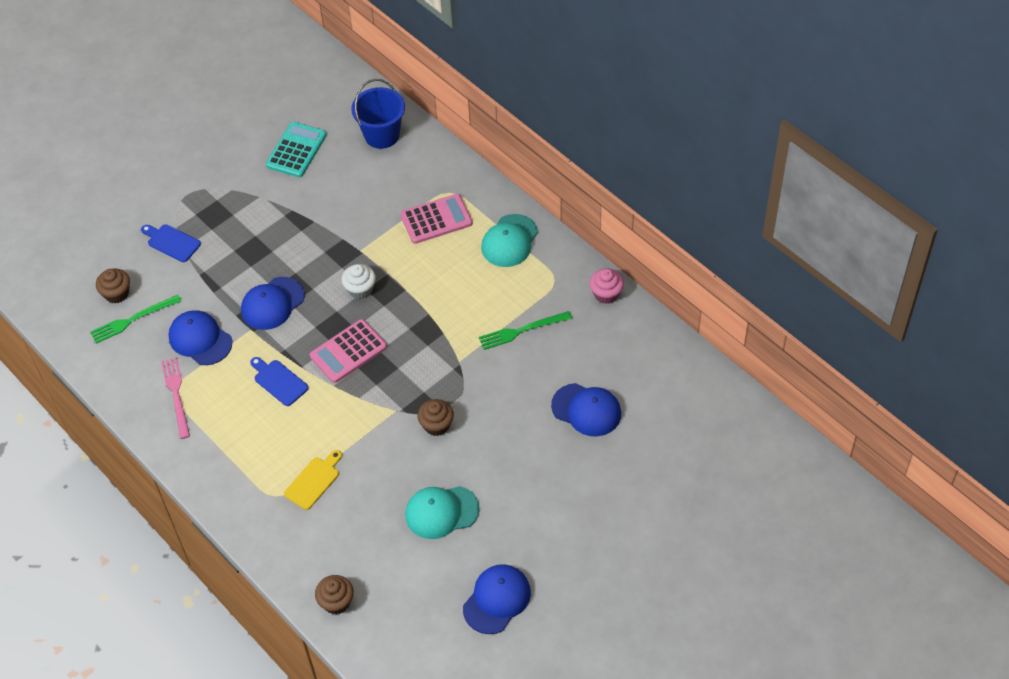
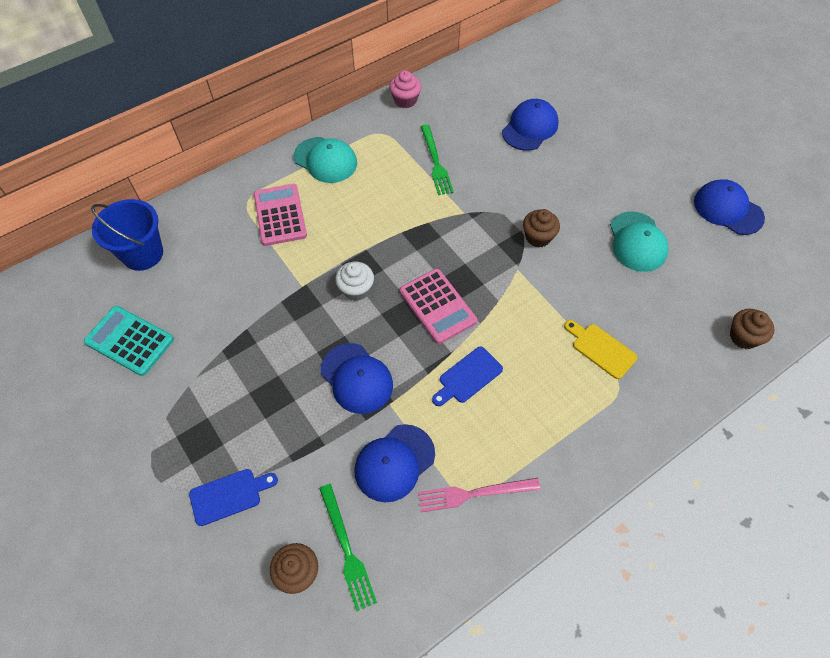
camera: 85 degrees left, 5 degrees up
(171, 242) = (229, 495): blue cutting board -> blue cutting board turned 150 degrees counterclockwise

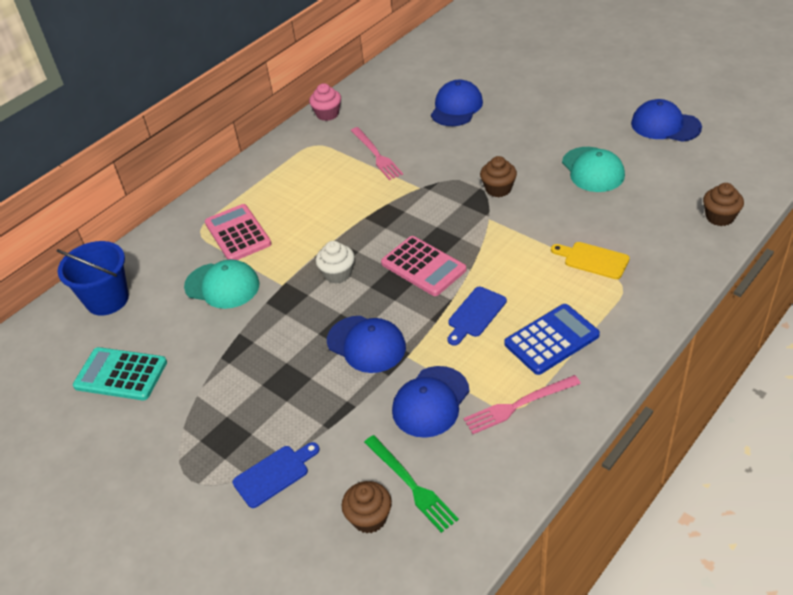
camera: 10 degrees left, 15 degrees down
(325, 160) = (267, 179): turquoise cap -> turquoise cap (222, 285)
(436, 162) = (376, 155): green fork -> pink fork
(530, 429) = (551, 340): none -> blue calculator

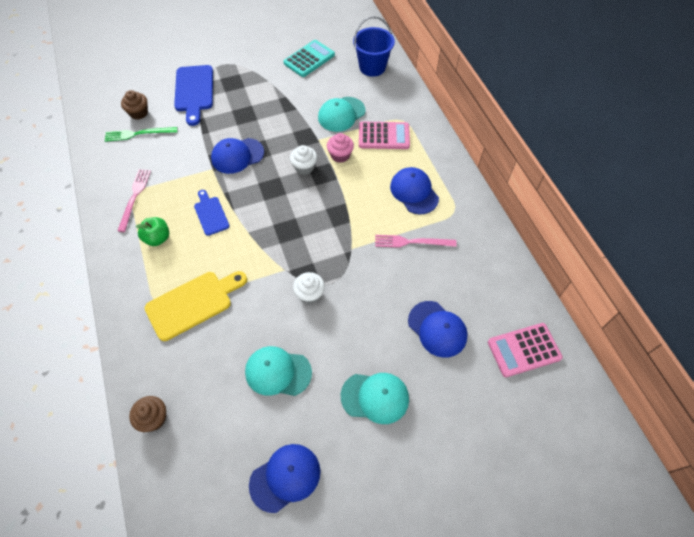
camera: 115 degrees right, 15 degrees up
(274, 474) = (194, 91): blue cutting board -> blue cutting board, size x1.68
(327, 114) = (492, 237): pink cupcake -> pink cupcake (340, 155)
(423, 266) = (272, 210): pink calculator -> pink calculator (524, 350)
(431, 402) = (174, 163): blue cap -> blue cap (414, 192)
(498, 189) = (309, 294): brown cupcake -> white cupcake
(551, 340) = (157, 238): blue calculator -> green apple
(552, 112) = (375, 397): none -> turquoise cap
(593, 260) = (193, 303): yellow cutting board -> yellow cutting board, size x1.68

